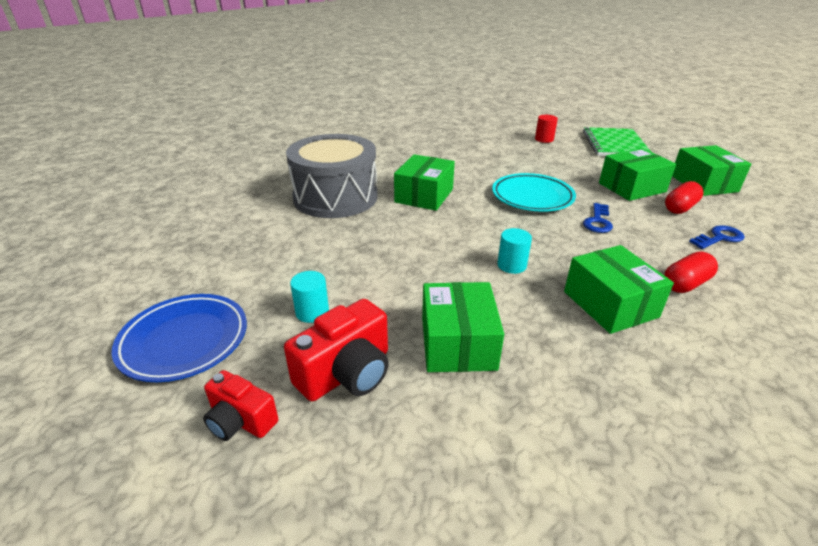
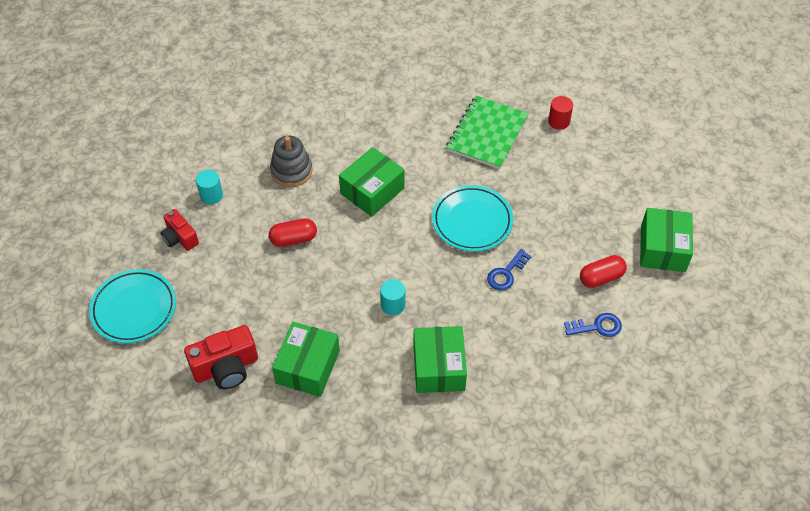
camera: 20 degrees right, 20 degrees up
(184, 341) = (134, 309): blue plate -> turquoise plate
(240, 421) = (154, 382): red camera -> red camera (180, 238)
(312, 312) = (223, 308): turquoise cylinder -> turquoise cylinder (211, 195)
(335, 197) = (291, 171): grey drum -> grey stacking toy
(614, 144) = (631, 153): green notebook -> green notebook (487, 134)
(632, 187) = (582, 234): green box -> none
(685, 284) = (515, 366): red capsule -> red capsule (293, 239)

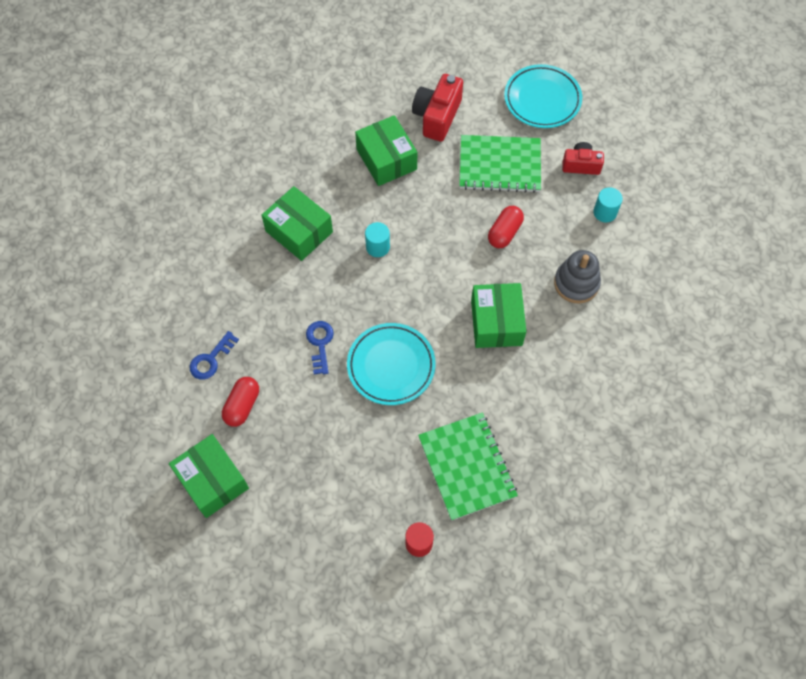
camera: 135 degrees right, 10 degrees up
(233, 287) = (499, 165): none -> green notebook

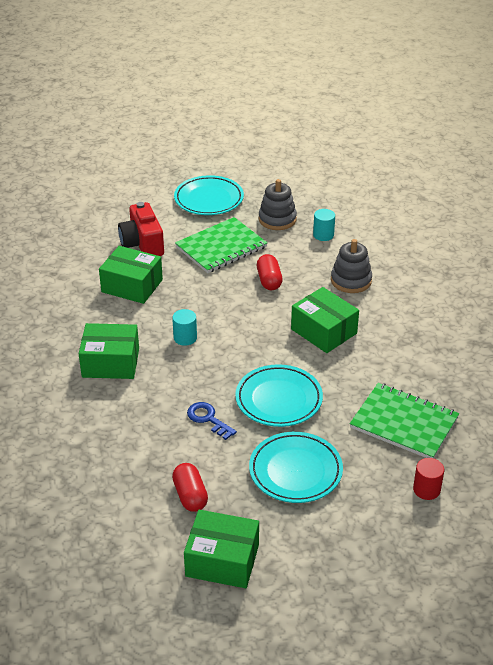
camera: 40 degrees left, 25 degrees down
(211, 359) = (128, 483): blue key -> none
(337, 445) = (295, 471): none -> turquoise plate
(581, 165) = (277, 219): red camera -> grey stacking toy

